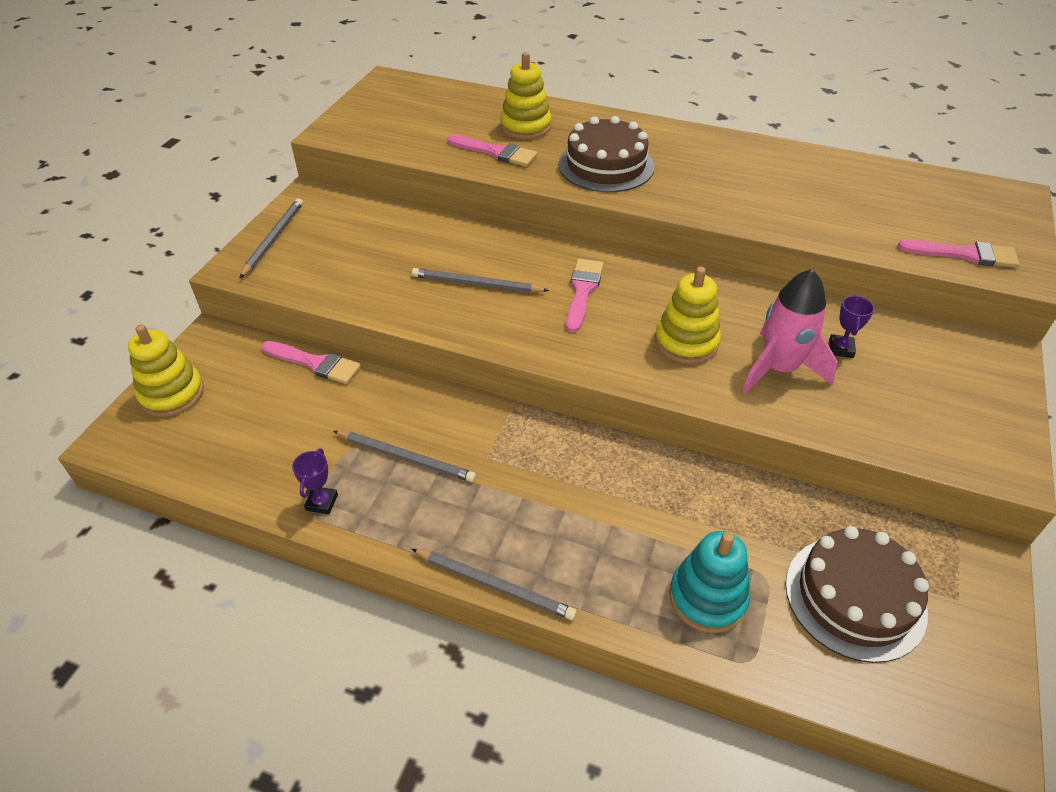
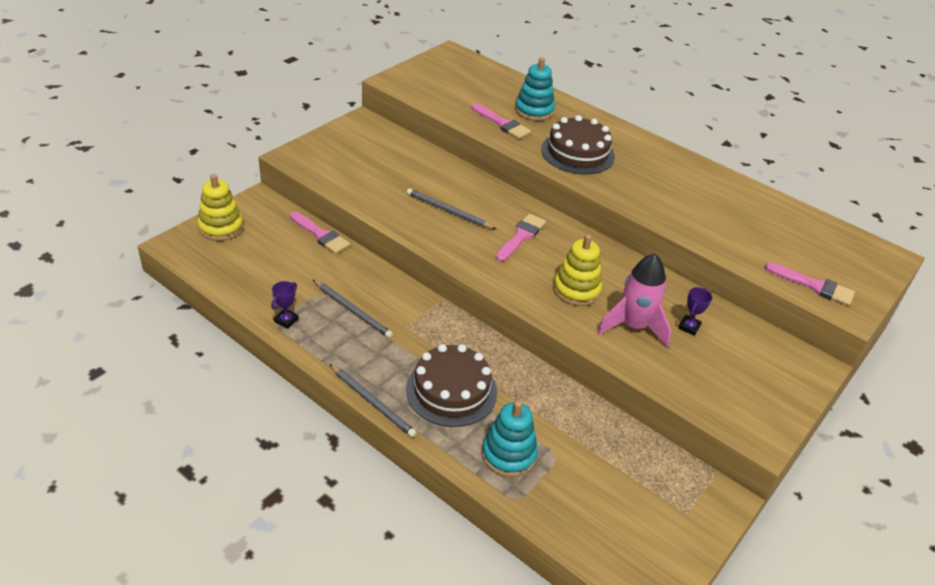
camera: 15 degrees right, 5 degrees down
(273, 239) = (325, 144): grey pencil -> none
(525, 126) = (534, 110): yellow stacking toy -> turquoise stacking toy
(855, 597) = (611, 488): brown cake -> brown cake (451, 391)

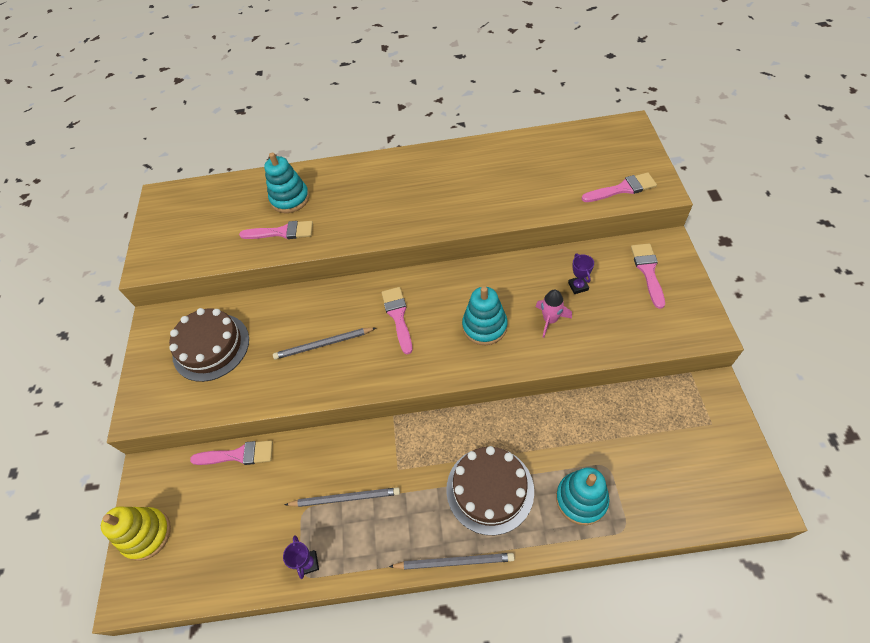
camera: 35 degrees left, 15 degrees up
(576, 290) = (484, 326): yellow stacking toy -> turquoise stacking toy
(577, 153) = (365, 211): brown cake -> brown cake (211, 347)
(633, 326) = (550, 320): pink rocket -> pink rocket, size x0.60
(767, 365) = (648, 271): none -> pink brush

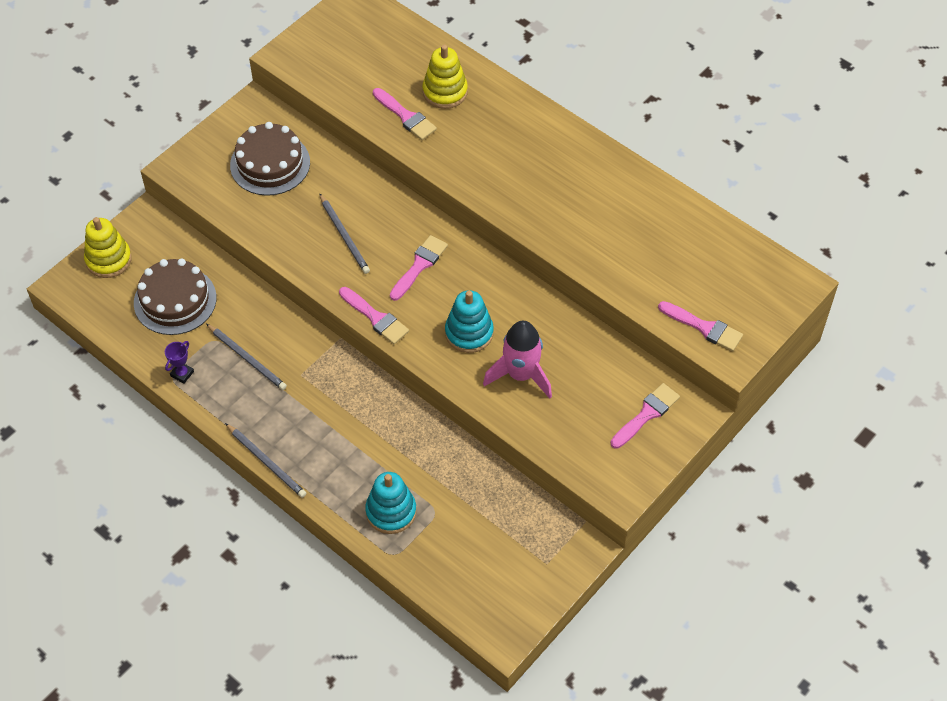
camera: 40 degrees right, 0 degrees up
(238, 455) = (213, 263): pink brush -> pink brush (375, 318)
(290, 199) = (445, 92): turquoise stacking toy -> yellow stacking toy
(323, 344) = (344, 236): grey pencil -> grey pencil turned 150 degrees counterclockwise
(490, 489) = (342, 446): brown cake -> brown cake (175, 300)
(550, 320) = (521, 375): pink rocket -> pink rocket, size x1.67
(578, 286) = (577, 372): purple trophy -> none

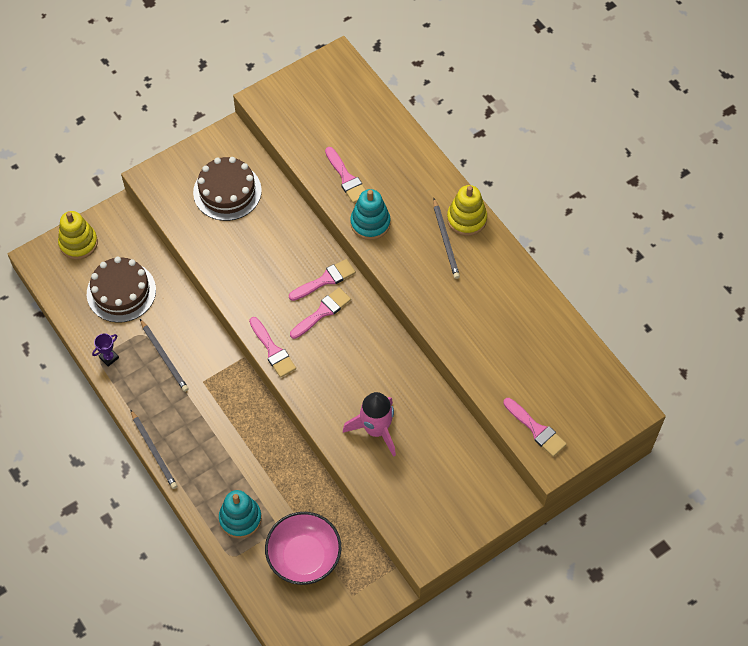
camera: 15 degrees right, 5 degrees up
(344, 236) = (269, 271): grey pencil -> grey pencil (445, 240)
(445, 92) = (386, 162): yellow stacking toy -> yellow stacking toy (466, 219)
(469, 333) = (345, 382): turquoise stacking toy -> turquoise stacking toy (370, 223)
(478, 535) = (304, 556): none -> pink bowl
(646, 414) = (469, 490): pink brush -> pink brush (325, 280)

